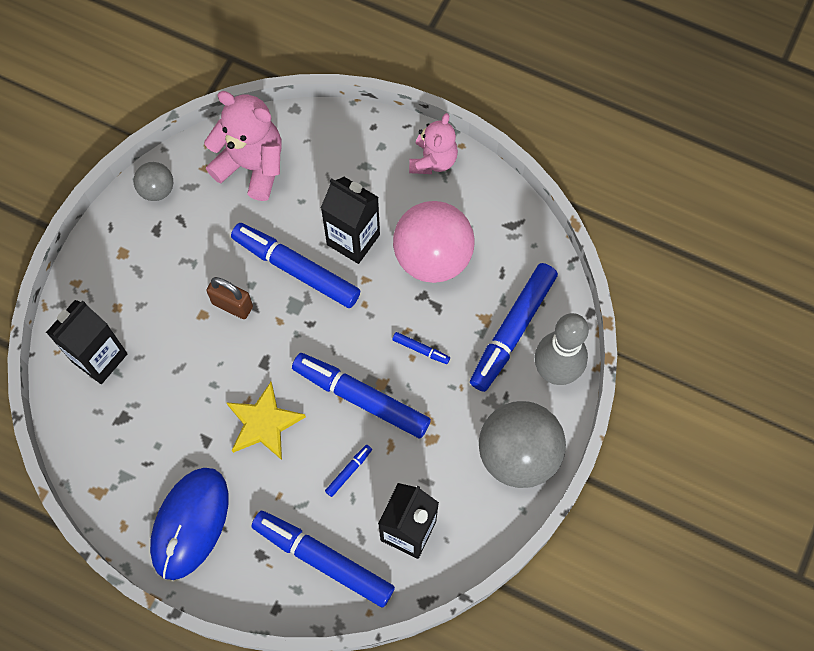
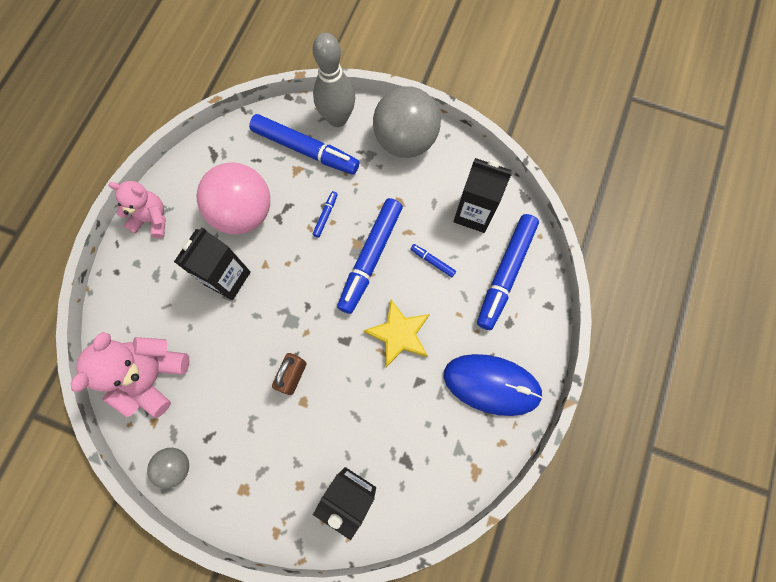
camera: 95 degrees left, 5 degrees up
(296, 269) = (257, 324): blue marker -> none

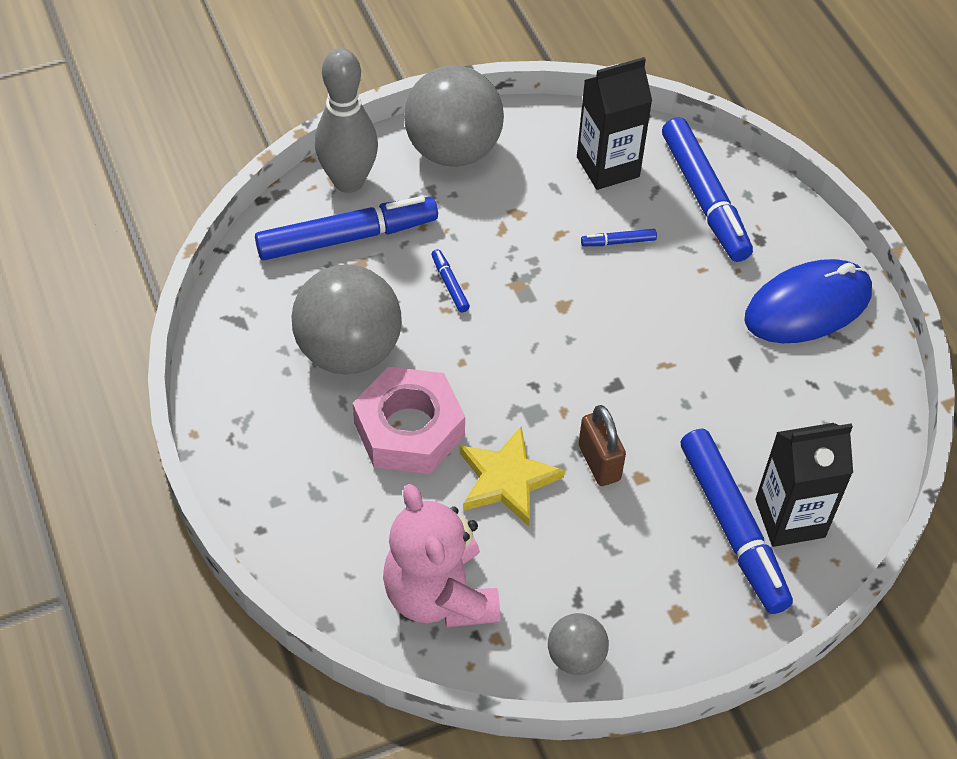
camera: 45 degrees left, 20 degrees down
(152, 219) = (240, 442): pink teddy bear -> none
(227, 278) = (409, 429): black carton -> pink nut
(243, 213) = (349, 351): pink ball -> grey ball
(370, 258) = (549, 287): blue marker -> blue marker (733, 527)
(399, 334) = (664, 334): yellow star -> yellow star (507, 480)

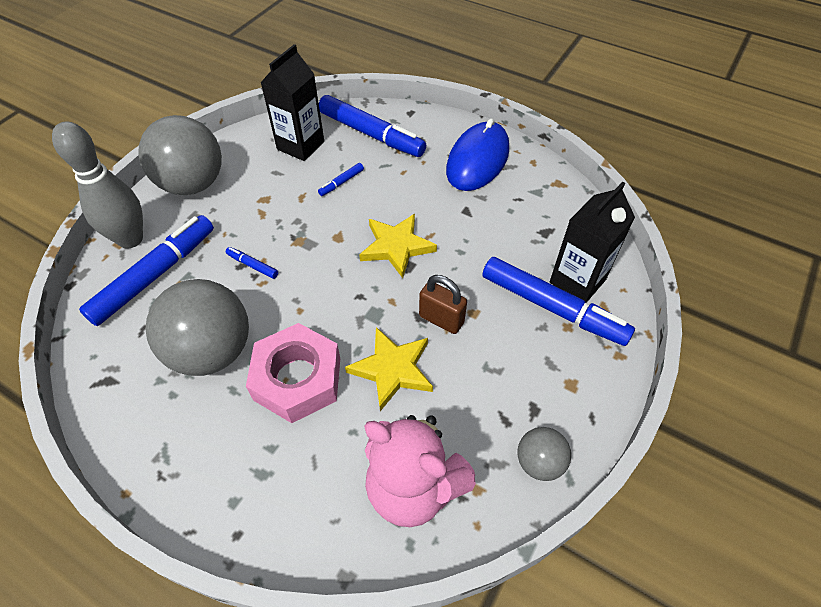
camera: 35 degrees left, 0 degrees up
(618, 355) = (396, 246): none -> yellow star

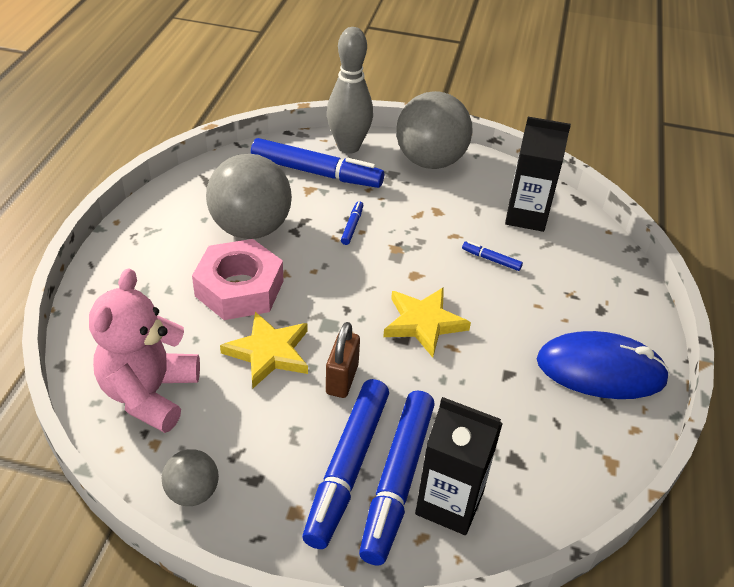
camera: 70 degrees right, 10 degrees down
(371, 134) = (581, 266): blue marker -> blue marker (347, 467)

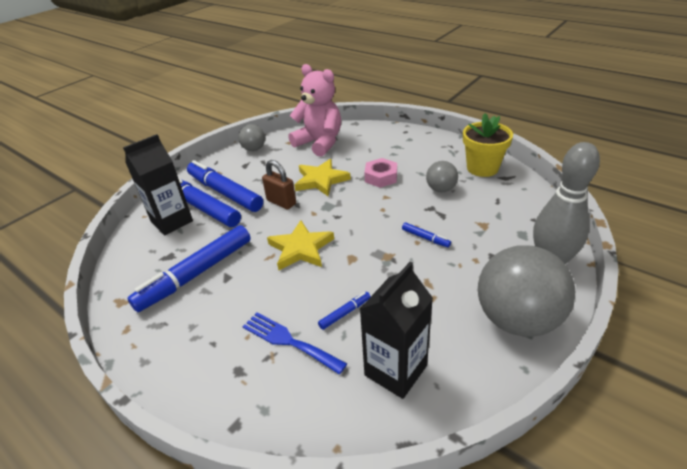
camera: 120 degrees right, 5 degrees down
(189, 200) = (482, 168): none -> yellow flower pot
(239, 288) = (381, 177): pink nut -> pink nut, size x0.60
(251, 228) = (441, 189): grey ball -> grey ball, size x0.50
(316, 172) = (508, 233): blue marker -> blue marker (196, 274)
(548, 287) = (289, 341): none -> blue fork
(600, 370) = (185, 335): blue mouse -> none

